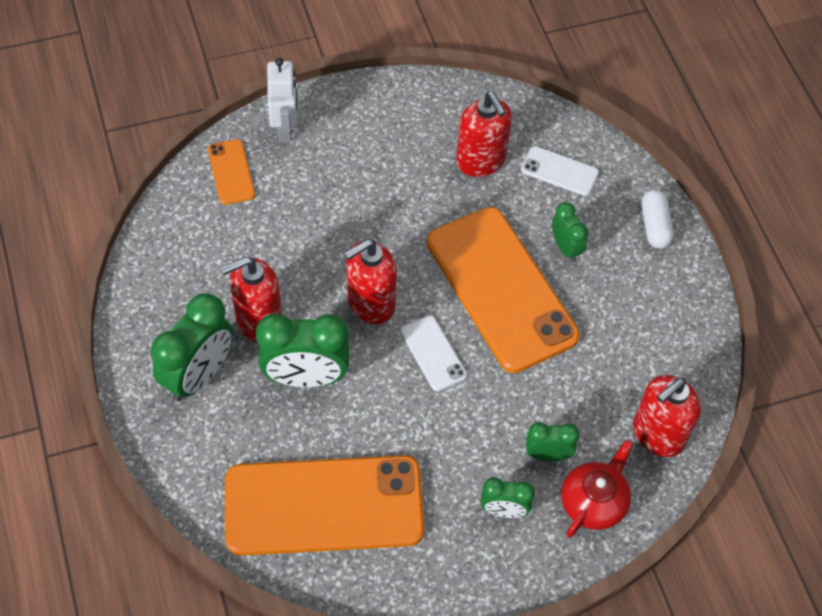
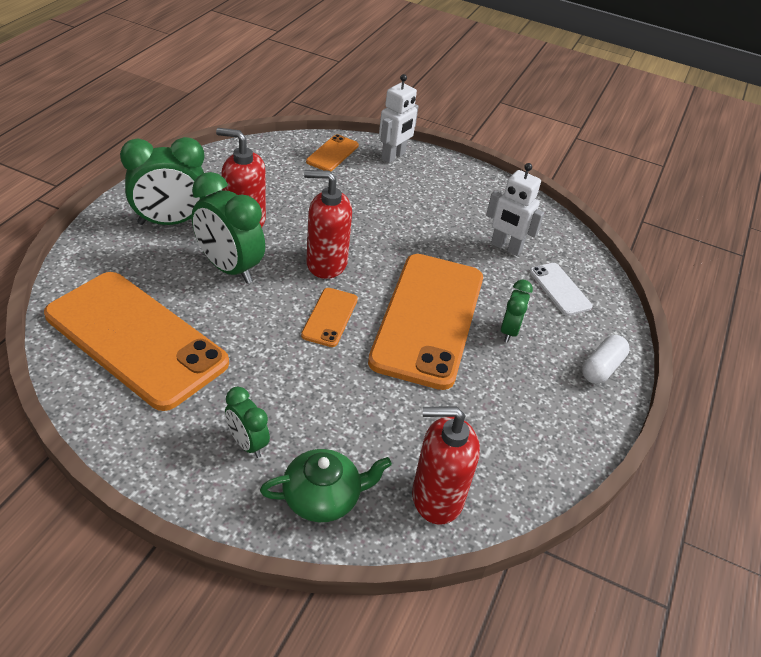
camera: 40 degrees right, 15 degrees down
(433, 353) = (329, 317): white phone -> orange phone
(481, 161) = (505, 247): red soap dispenser -> white robot
(547, 455) = (329, 437): green clock -> none
(594, 501) = (323, 497): red teapot -> green teapot

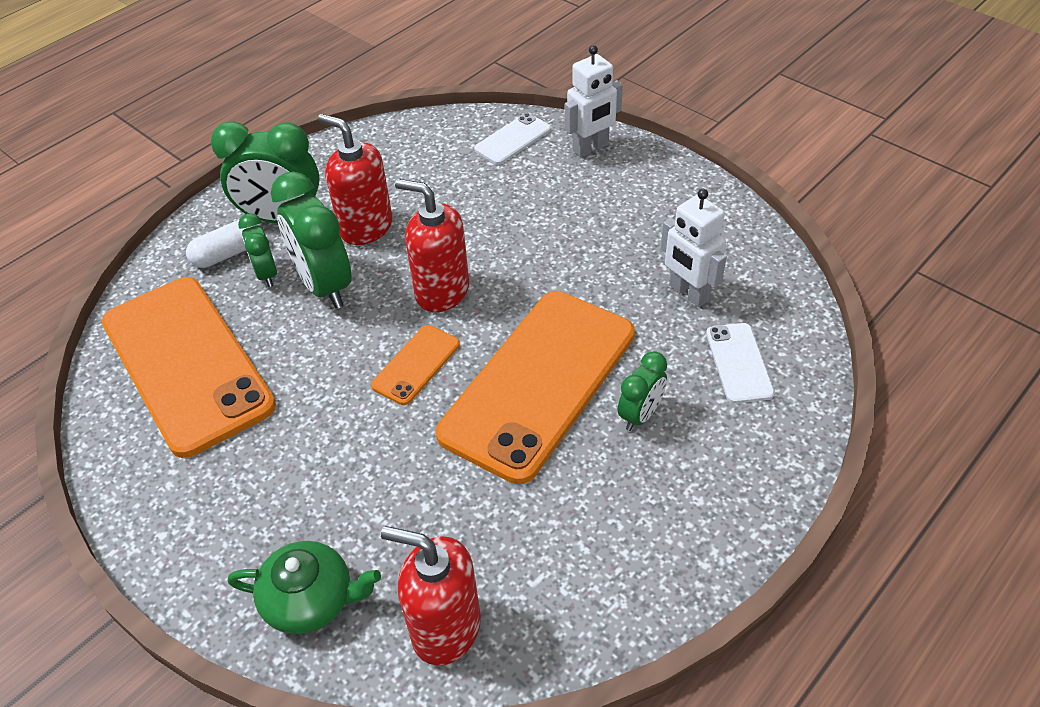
camera: 25 degrees right, 5 degrees up
(247, 443) = (254, 514): green clock -> green clock (266, 274)
(332, 153) = (513, 139): orange phone -> white phone
(602, 368) = (748, 487): white capsule -> white capsule (227, 254)

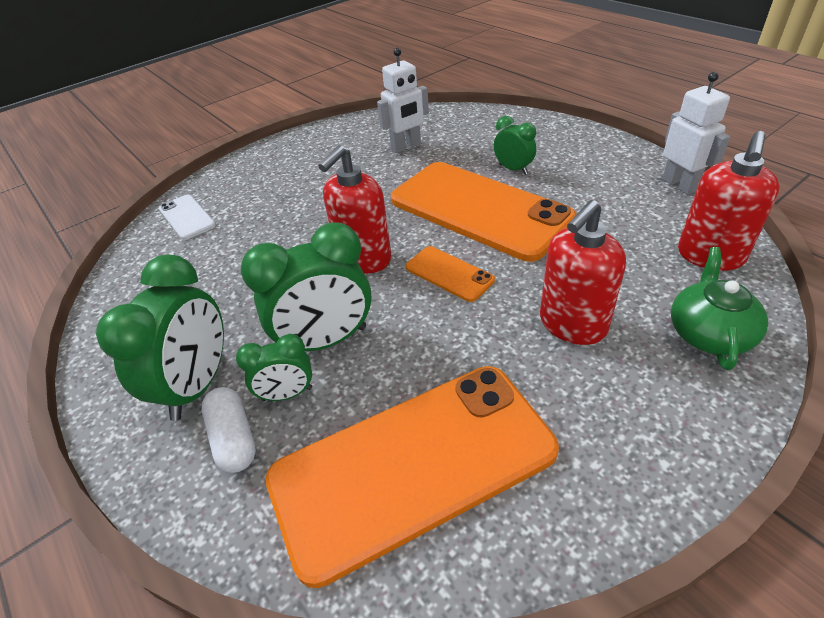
camera: 80 degrees left, 5 degrees down
(366, 227) = (252, 312): red soap dispenser -> red soap dispenser (572, 324)
(591, 148) = (228, 178): white robot -> white robot (679, 185)
(739, 363) = (472, 133): white phone -> none

